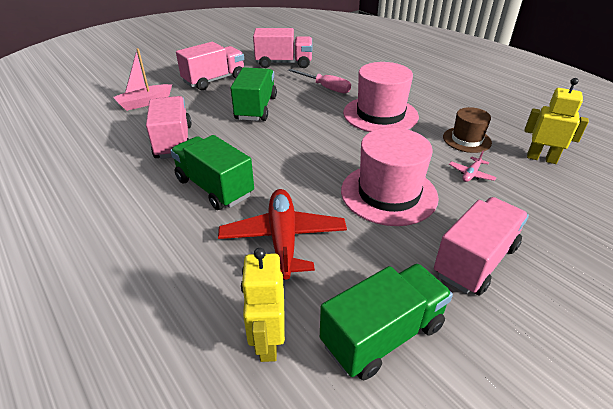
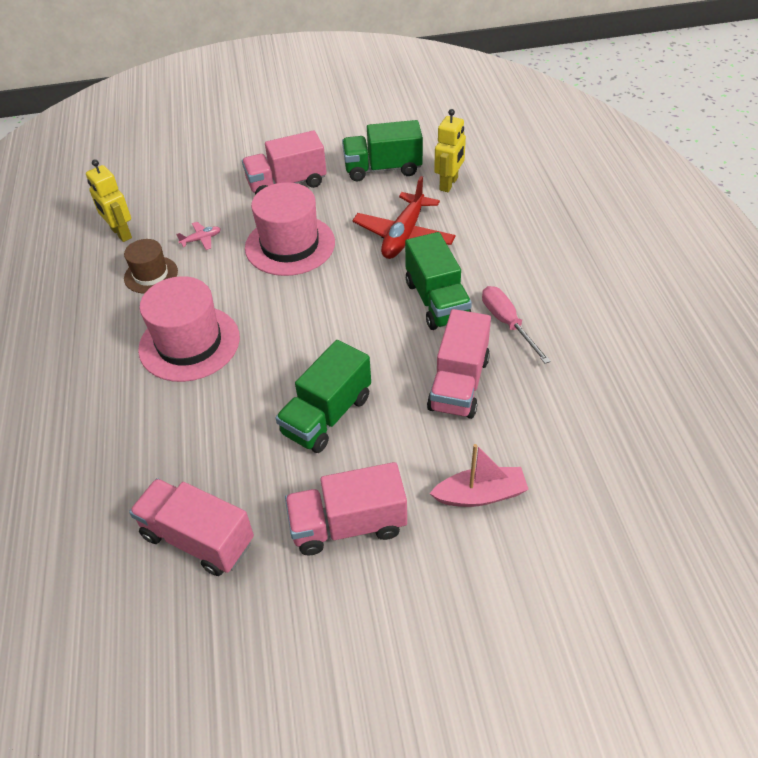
camera: 150 degrees left, 10 degrees up
(325, 87) = (199, 429): pink screwdriver -> pink screwdriver (507, 323)

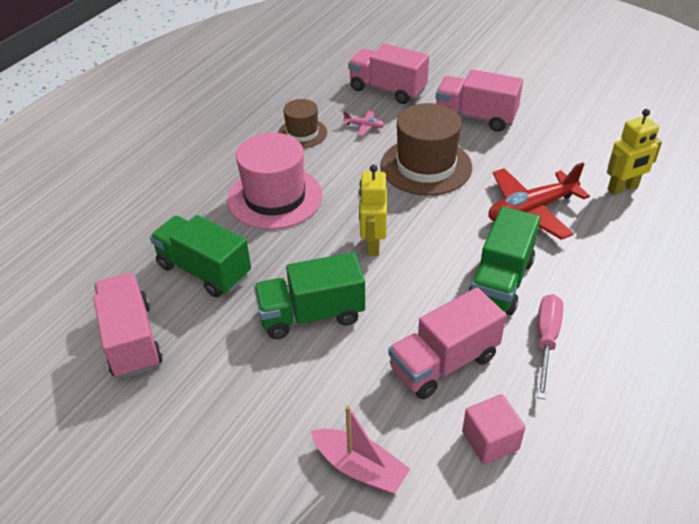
camera: 40 degrees right, 5 degrees down
(121, 233) = (314, 93): yellow robot -> yellow robot (372, 244)
(290, 245) = (426, 166): pink hat -> brown hat
(348, 524) = (235, 409): pink truck -> pink truck (387, 89)
(383, 169) = (572, 145): green truck -> green truck (204, 270)
(541, 414) = (490, 441): none -> pink cube

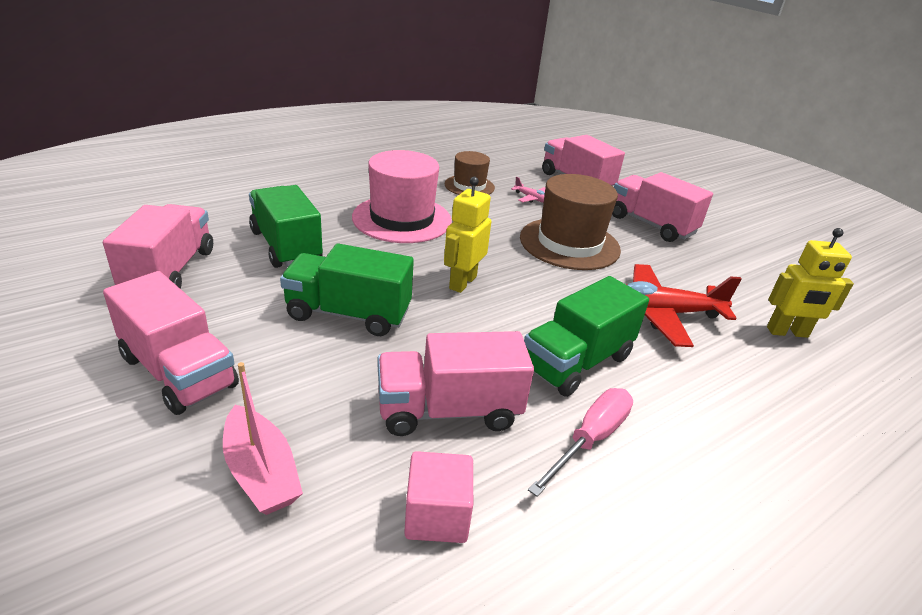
camera: 20 degrees right, 10 degrees down
(232, 424) = (178, 372): none -> pink truck

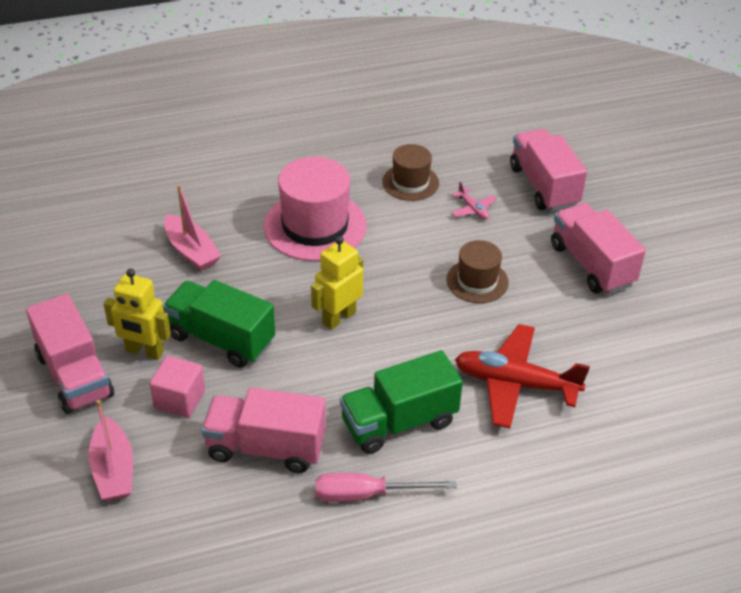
camera: 20 degrees right, 10 degrees up
(170, 271) = (85, 269): pink truck -> none
(286, 246) = (191, 251): green truck -> pink boat
(437, 516) = (221, 527): pink cube -> pink cube (179, 399)
(569, 243) = (477, 281): brown hat -> brown hat, size x0.58
(590, 439) = (367, 494): pink screwdriver -> pink screwdriver turned 150 degrees counterclockwise
(787, 332) = (637, 427): yellow robot -> yellow robot (144, 351)

